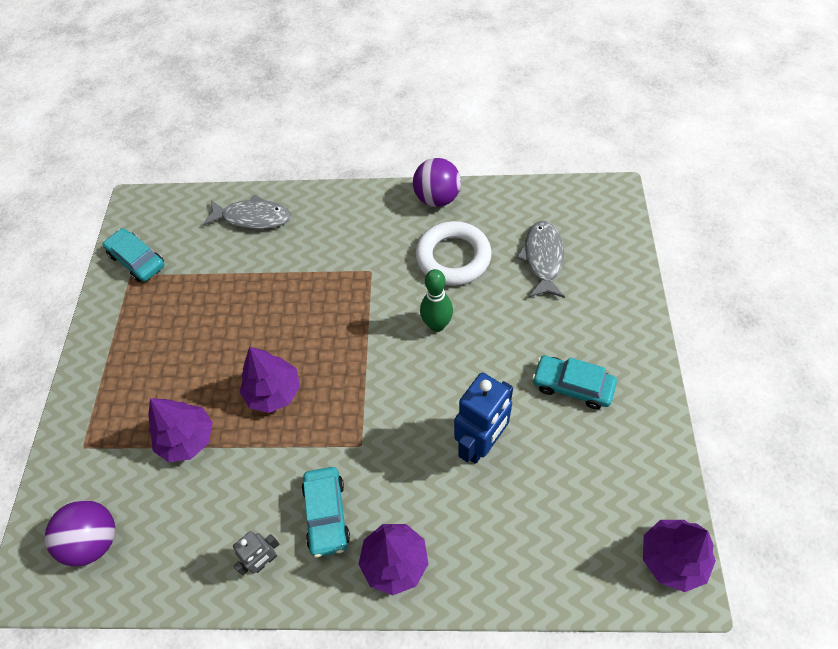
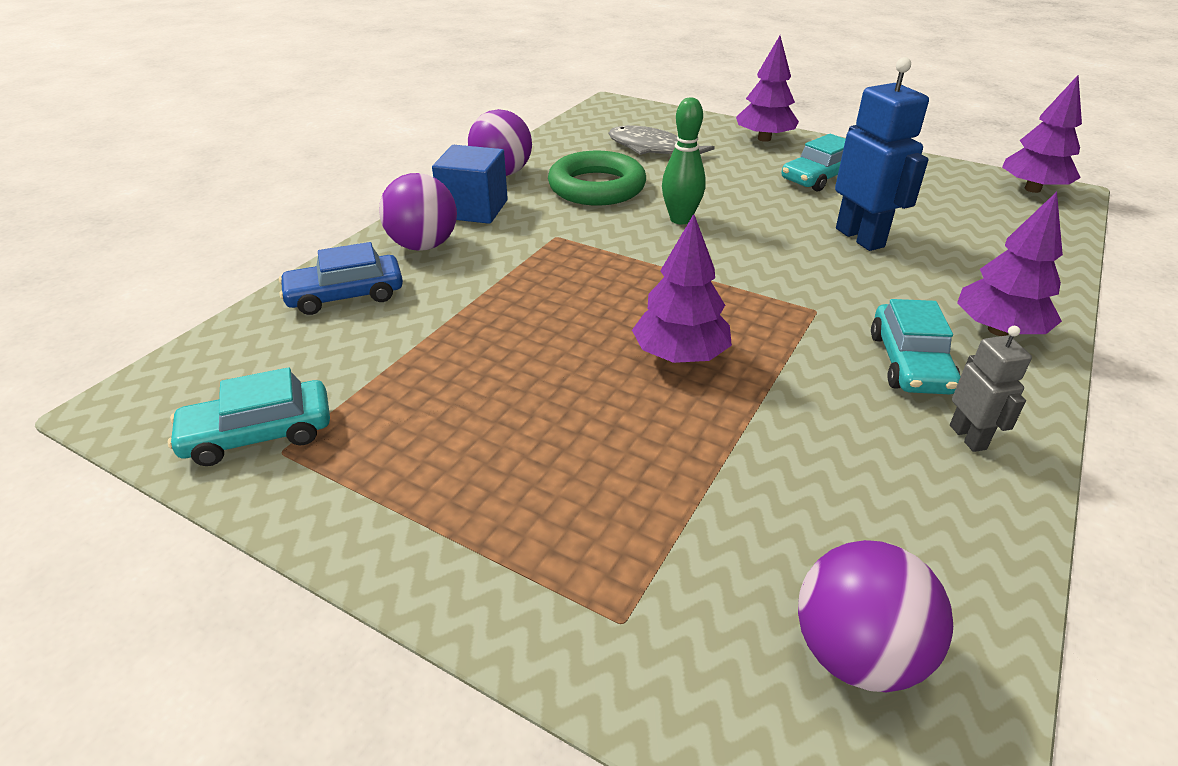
camera: 65 degrees left, 20 degrees down
(187, 439) = (702, 465): purple tree -> purple tree (764, 139)
(253, 218) = (345, 295): grey fish -> blue car
(320, 217) = (423, 246): none -> purple ball
(326, 514) = (909, 362): turquoise car -> turquoise car turned 75 degrees clockwise
(378, 213) = (474, 209): none -> blue cube
(453, 257) = (597, 187): white ring -> green ring

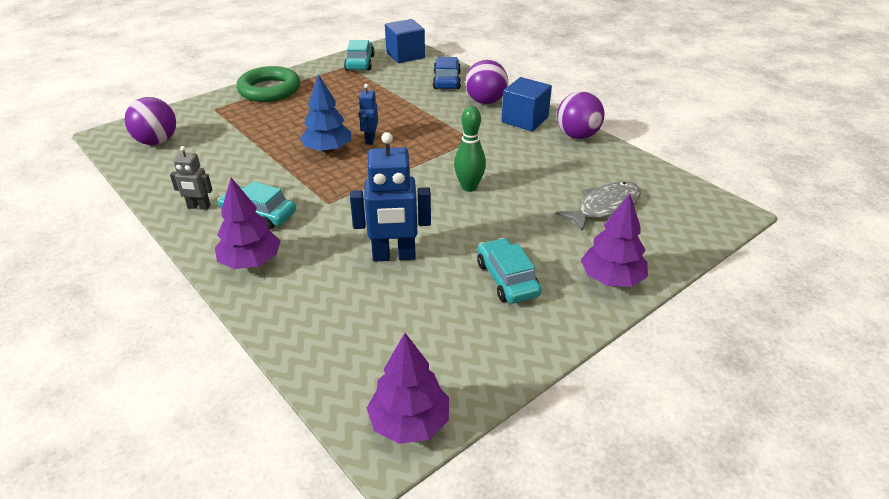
camera: 110 degrees right, 0 degrees up
(208, 374) = (405, 55): none -> blue cube
(597, 187) = (538, 166): green ring -> green ring (269, 90)
(616, 321) = (370, 140): none -> blue robot
(680, 355) = (328, 150): purple tree -> blue tree

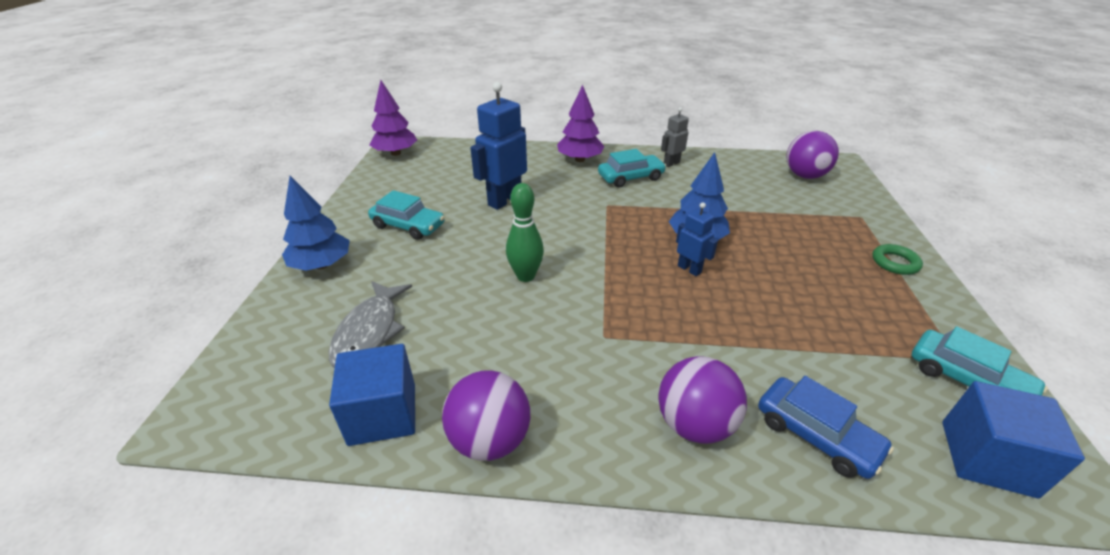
camera: 135 degrees right, 0 degrees up
(269, 90) = (895, 263): green ring -> green ring, size x0.50
(525, 120) = (594, 422): blue cube -> blue cube (382, 414)
(611, 279) = (322, 265): purple tree -> blue tree

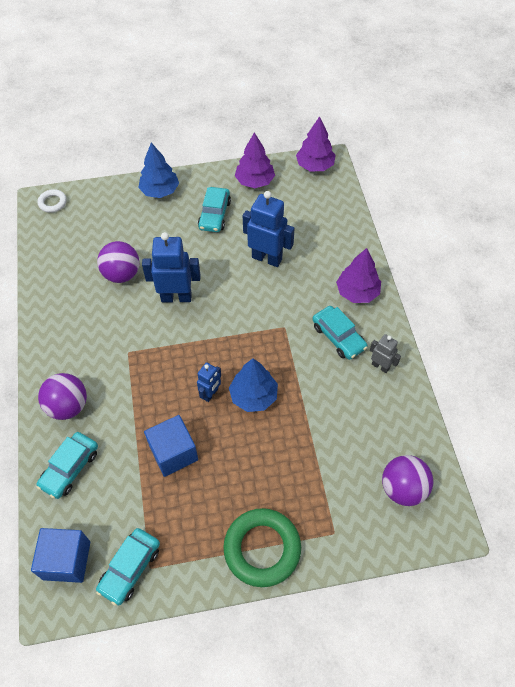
camera: 75 degrees right, 20 degrees up
(218, 399) = (52, 203): none -> white ring
(369, 332) = (108, 239): grey fish -> none
(381, 190) = (255, 181): none -> purple tree
(382, 414) = (54, 268): blue cube -> blue cube (173, 453)
(490, 440) = (45, 317): purple ball -> purple ball (122, 274)
(525, 276) = (176, 297): green bowling pin -> blue robot
(816, 435) = (70, 468): blue car -> turquoise car
(895, 263) = (262, 549): green ring -> green ring, size x1.99

